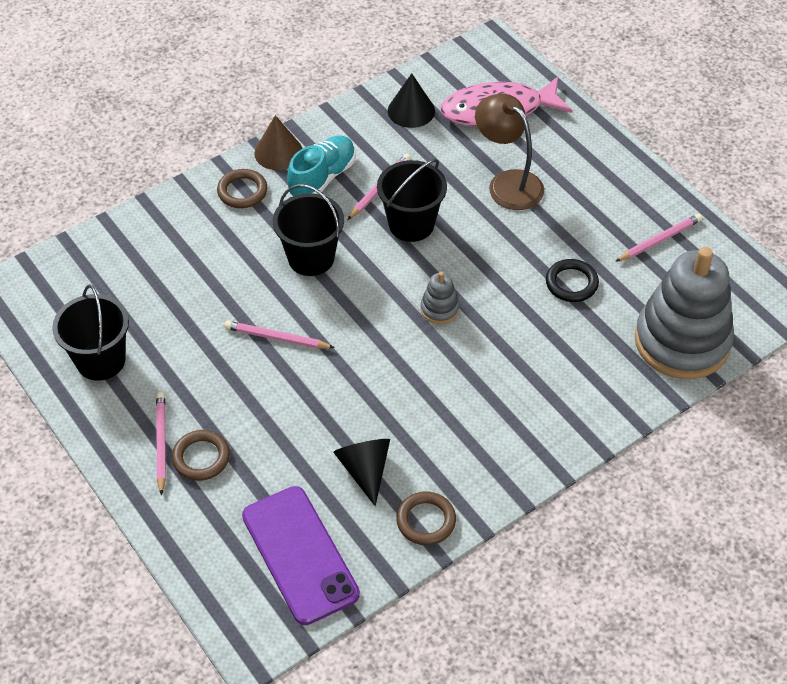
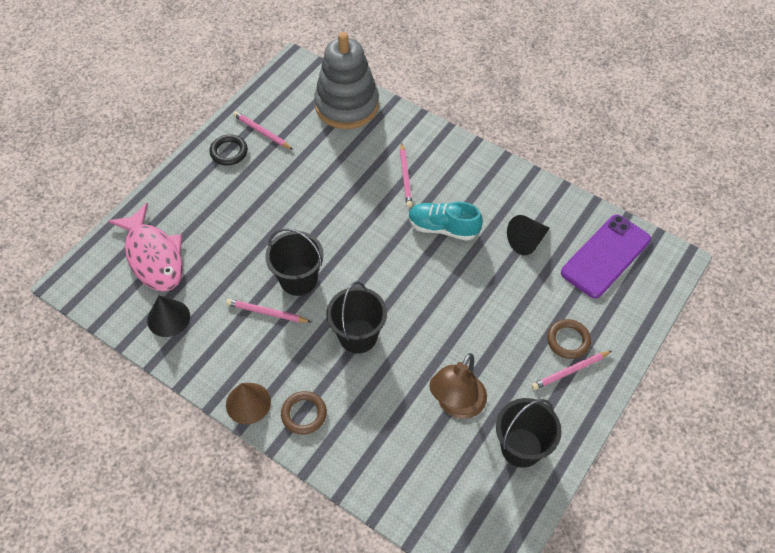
camera: 110 degrees left, 5 degrees up
(276, 338) = (444, 331): pink pencil -> pink pencil (405, 177)
(322, 178) = (268, 358): turquoise shoe -> turquoise shoe (443, 228)
(426, 521) = (545, 199): brown ring -> none
(439, 309) = (374, 238): grey stacking toy -> none
(507, 183) = (234, 230): brown lamp -> brown lamp (456, 405)
(571, 283) = (320, 170): black ring -> black ring (229, 152)

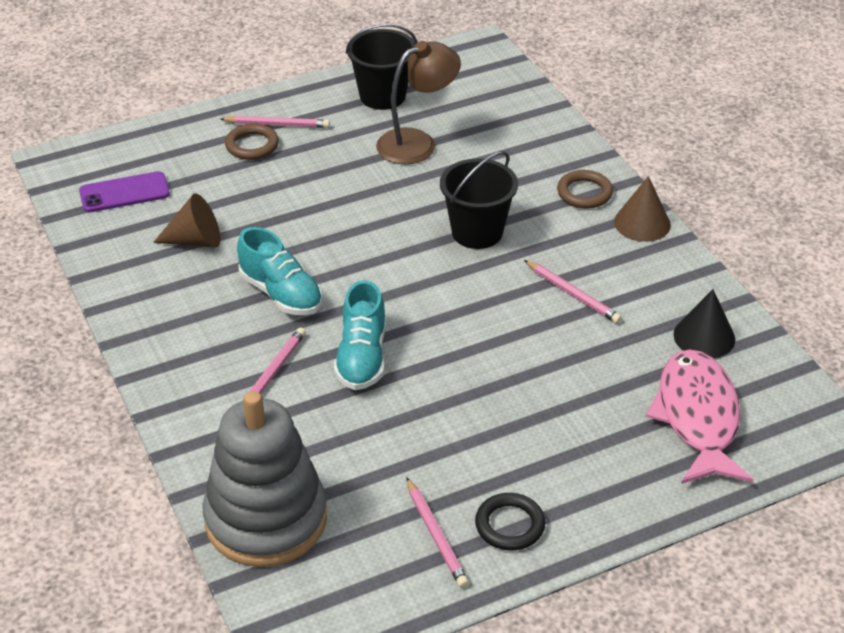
camera: 150 degrees left, 15 degrees down
(298, 280) = (510, 312): black bucket -> none
(365, 208) = (362, 357): none -> turquoise shoe
(526, 241) = (195, 240): black cone -> brown cone
(605, 256) = (124, 193): purple phone -> purple phone, size x0.64

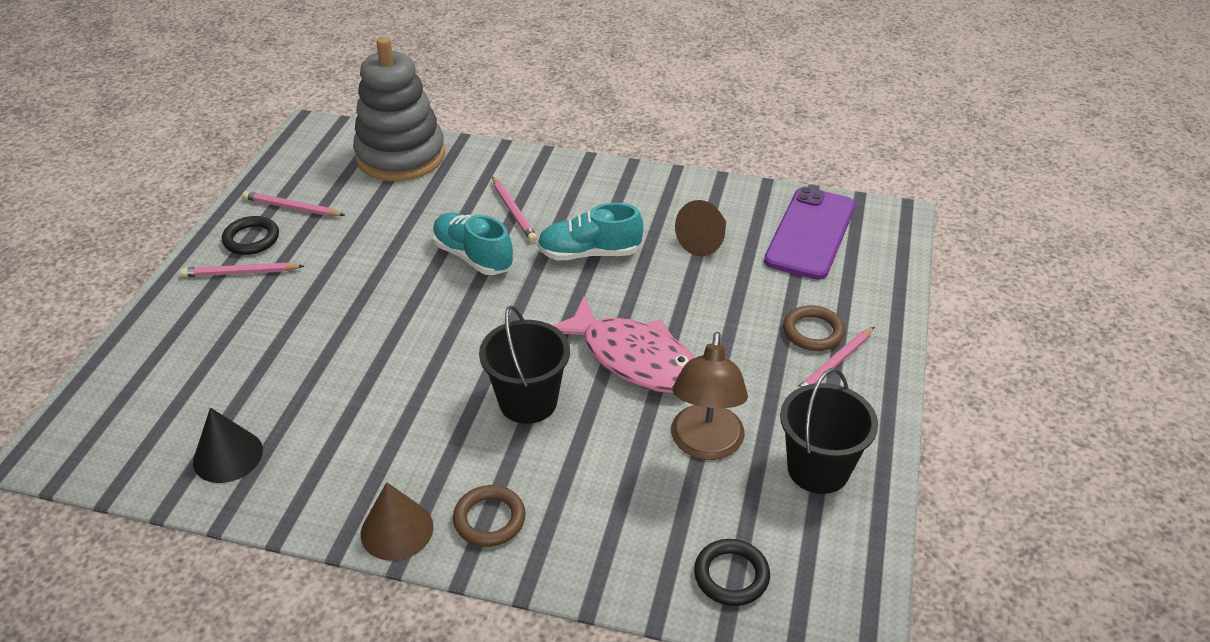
camera: 130 degrees right, 0 degrees up
(124, 193) = (810, 233): purple phone -> purple phone, size x1.55
(500, 94) = (731, 575): none -> black ring
(573, 294) = (381, 409): pink pencil -> pink pencil (240, 273)
(697, 417) = (177, 385): pink fish -> pink fish (634, 358)

